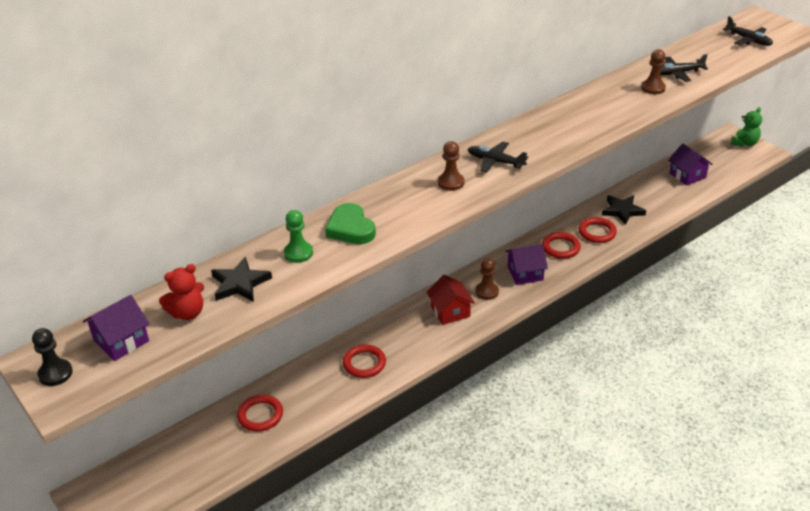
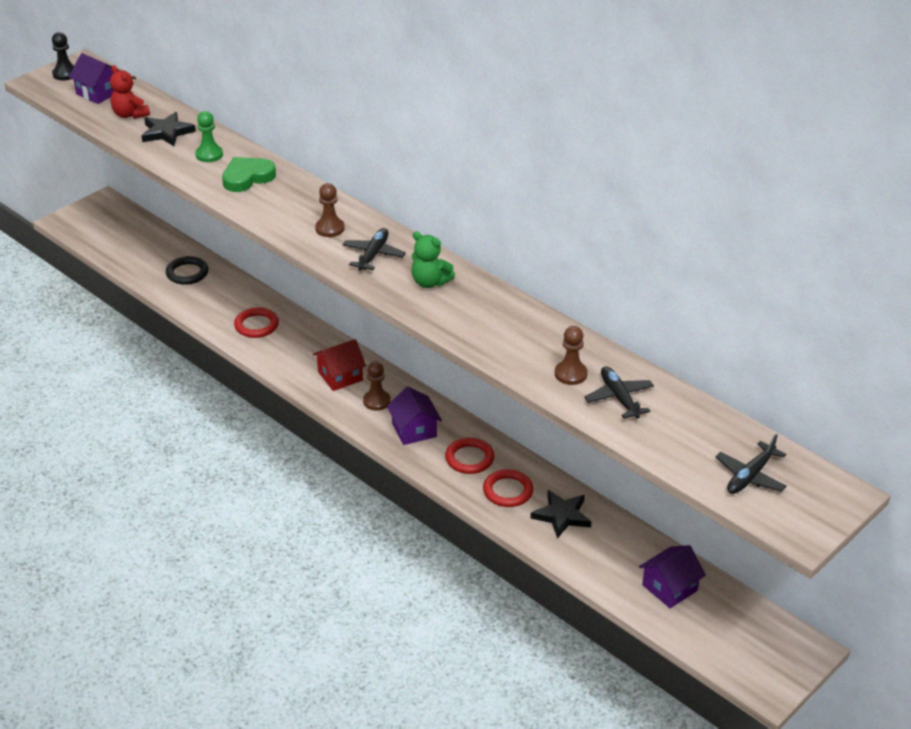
camera: 80 degrees right, 0 degrees up
(260, 415) = (187, 273): red ring -> black ring
(744, 143) = (786, 664): green teddy bear -> green teddy bear (430, 282)

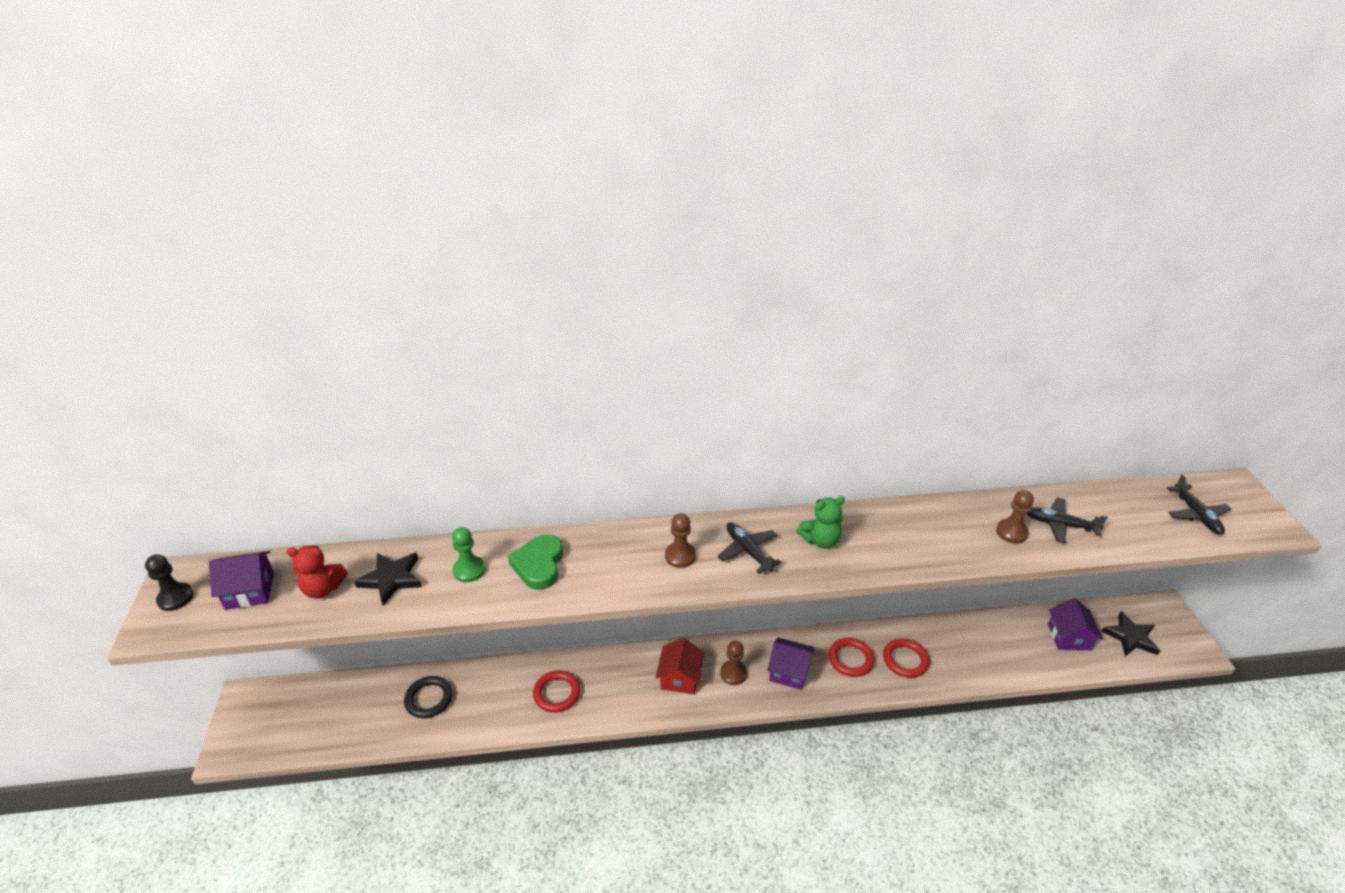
camera: 50 degrees left, 0 degrees up
(562, 516) = (955, 646): black star -> black star (1130, 637)

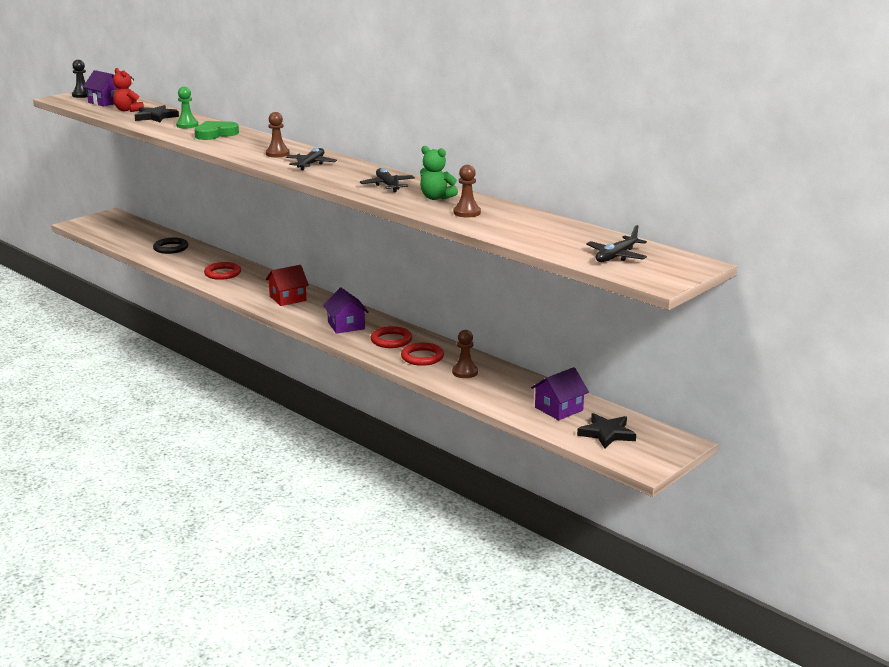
camera: 50 degrees right, 15 degrees down
(733, 673) = (316, 311): brown pawn -> brown pawn (465, 372)
(820, 540) = (355, 175): green teddy bear -> green teddy bear (436, 198)
(1060, 525) = (506, 223): black plane -> black plane (388, 186)

